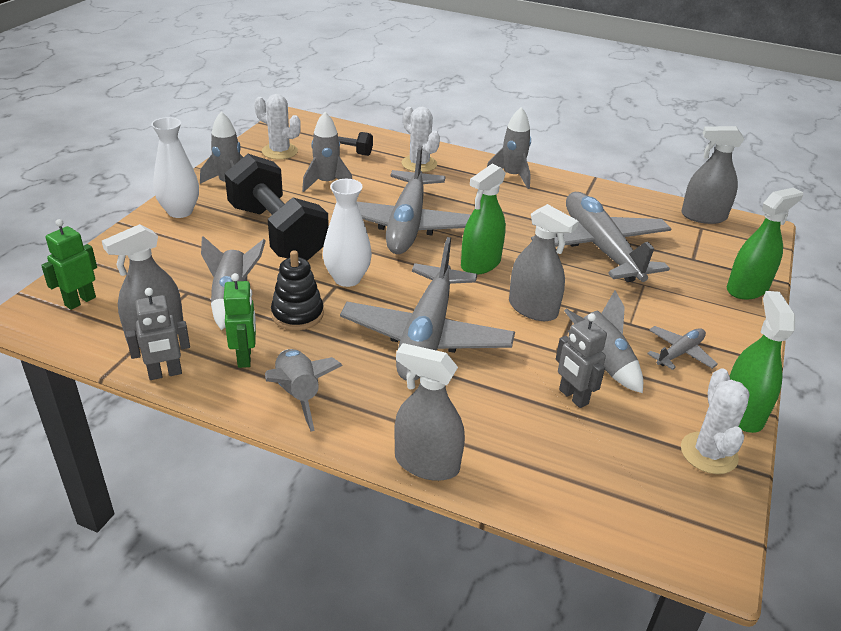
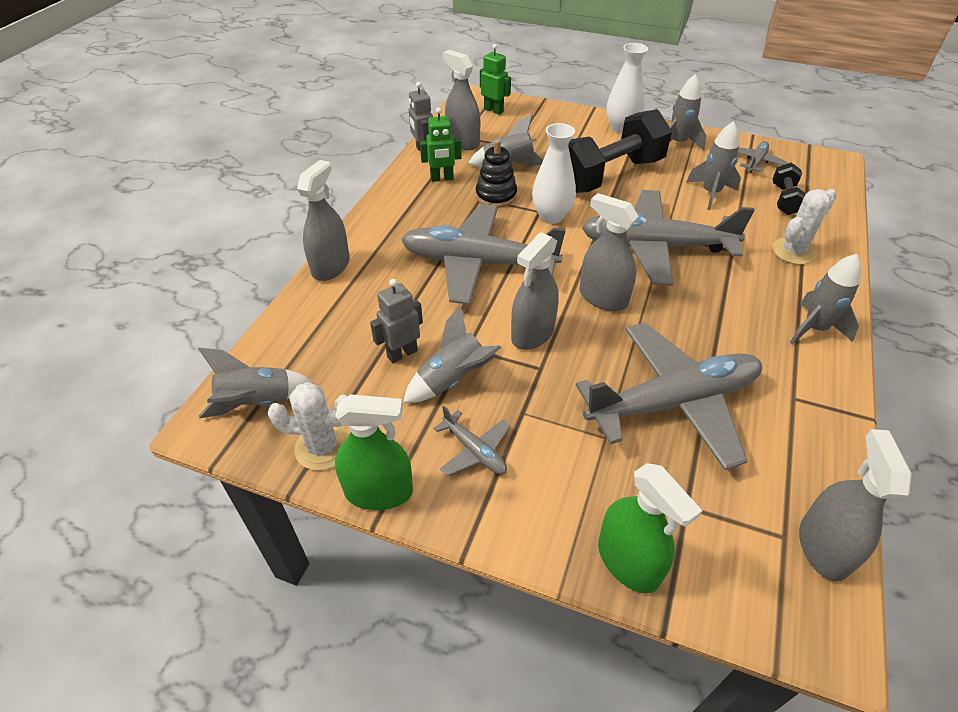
camera: 90 degrees right, 10 degrees up
(279, 151) = (756, 162): white cactus -> grey plane
(298, 395) = (402, 205): grey rocket -> grey rocket (257, 403)
(480, 263) = (603, 298): green spray bottle -> grey spray bottle

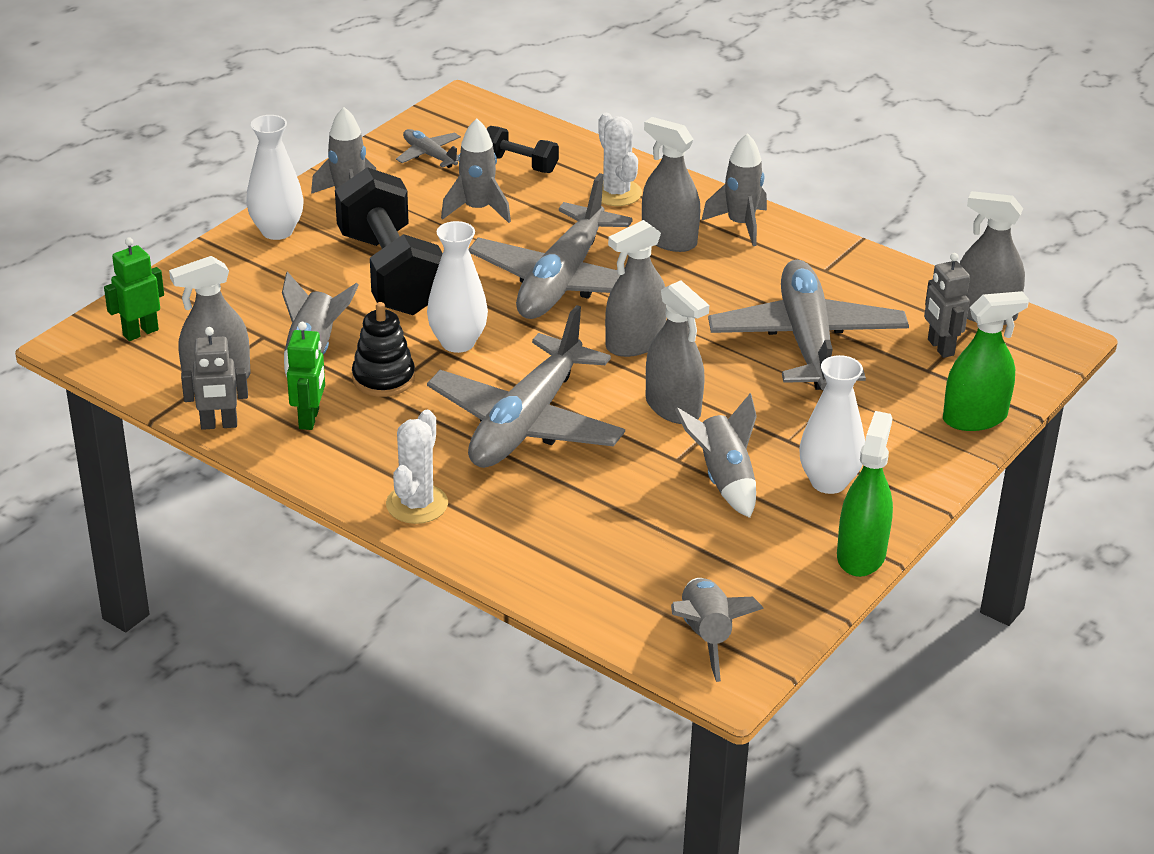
camera: 75 degrees left, 10 degrees down
(323, 447) = (791, 589): white cactus -> white cactus (417, 504)
(331, 266) = (470, 552): grey spray bottle -> grey spray bottle (669, 239)
(402, 353) = (667, 511): grey robot -> grey robot (940, 347)
(474, 451) = (828, 482): grey plane -> white vase

